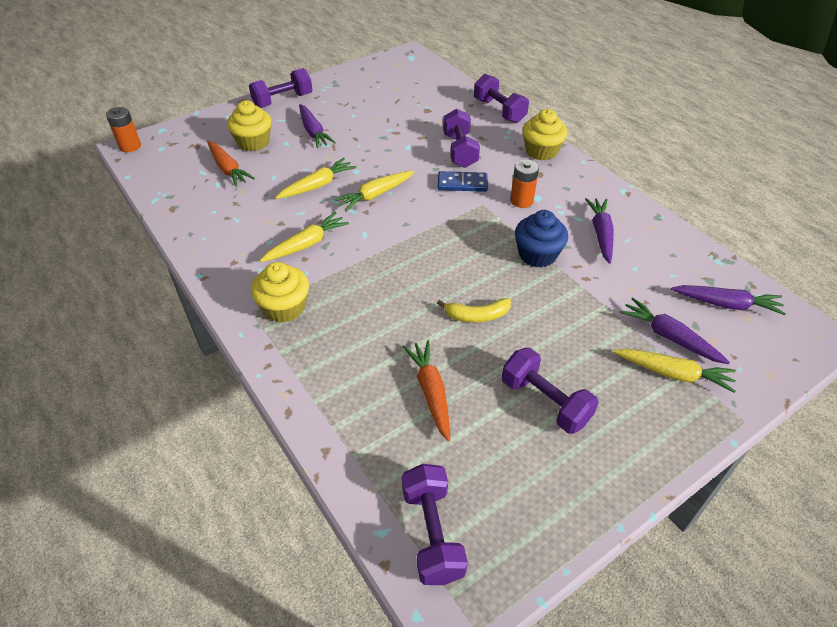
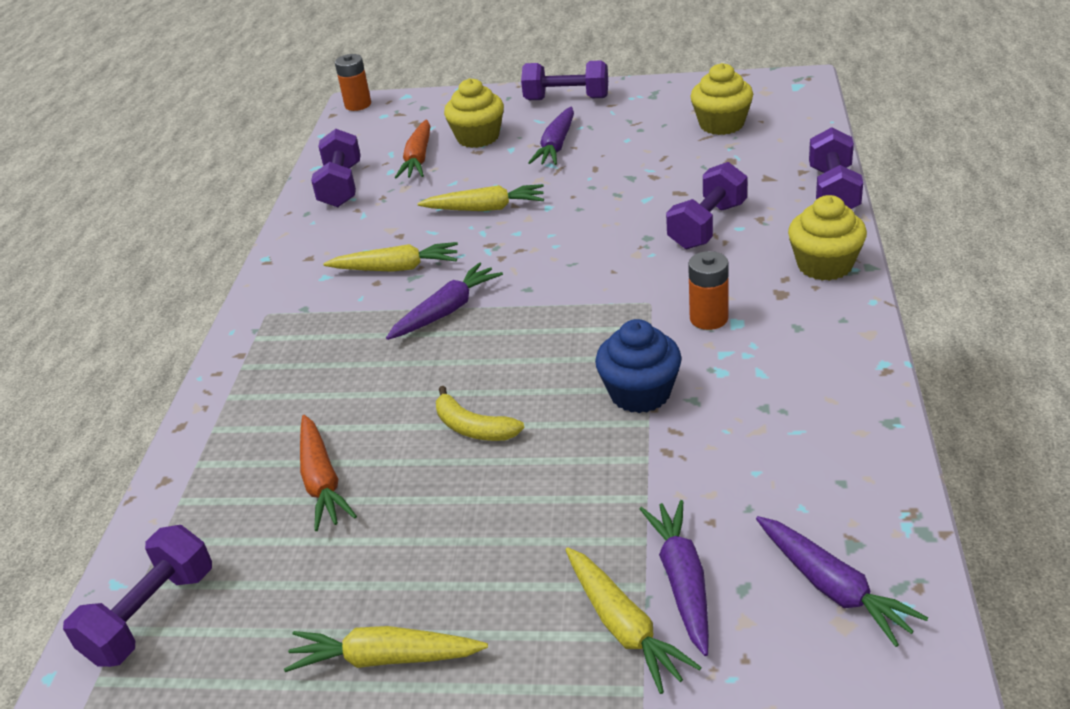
camera: 45 degrees right, 10 degrees down
(284, 307) = (297, 324): yellow cupcake -> yellow cupcake (721, 124)
(375, 195) = (534, 242): yellow carrot -> yellow carrot (384, 659)
(430, 392) = (322, 481): orange carrot -> orange carrot turned 135 degrees clockwise
(462, 183) = (657, 268): blue domino -> none
(545, 402) = (423, 562): purple dumbbell -> purple dumbbell (341, 186)
(600, 234) = (765, 406): purple carrot -> purple carrot (446, 311)

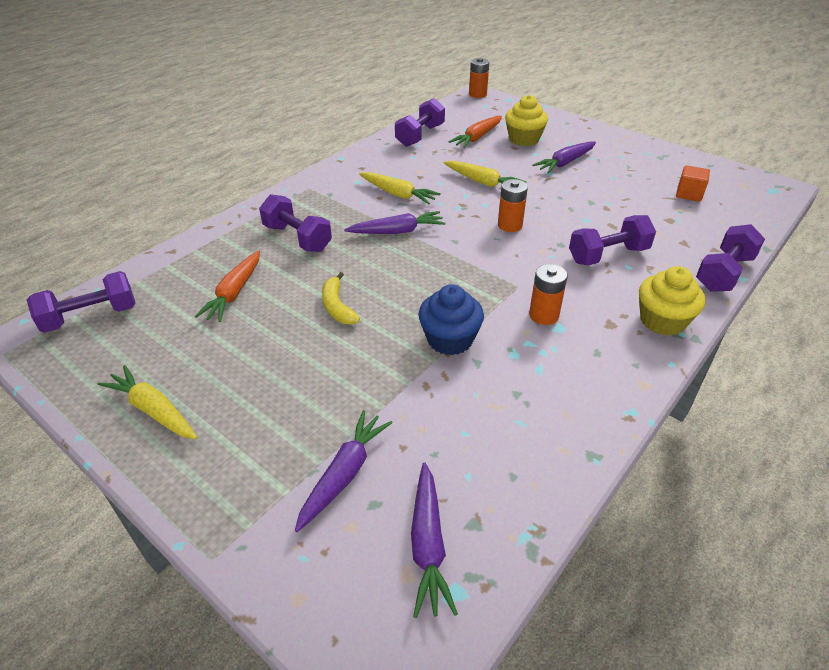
camera: 30 degrees right, 5 degrees up
(566, 99) = (602, 137): purple dumbbell -> purple dumbbell (297, 238)
(570, 242) = (510, 225): none -> orange battery
(624, 627) = (282, 479): yellow carrot -> none
(721, 124) = (689, 194): yellow cupcake -> orange cube

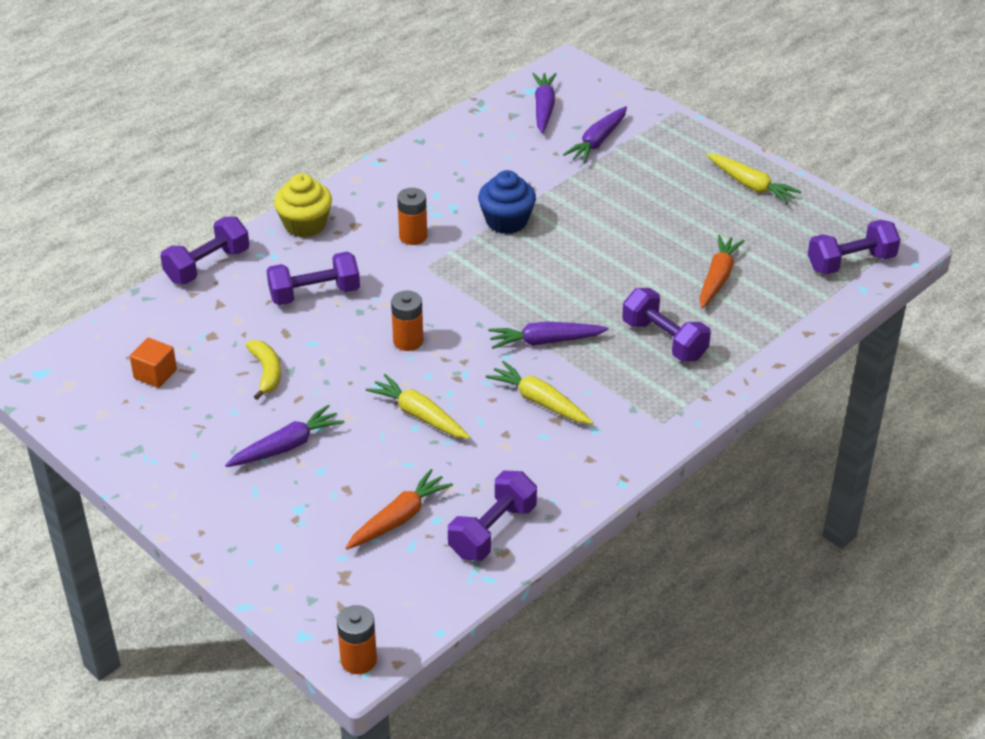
camera: 175 degrees left, 0 degrees up
(337, 306) = (611, 257): yellow banana -> yellow banana (266, 372)
(524, 139) = (324, 508): yellow cupcake -> none

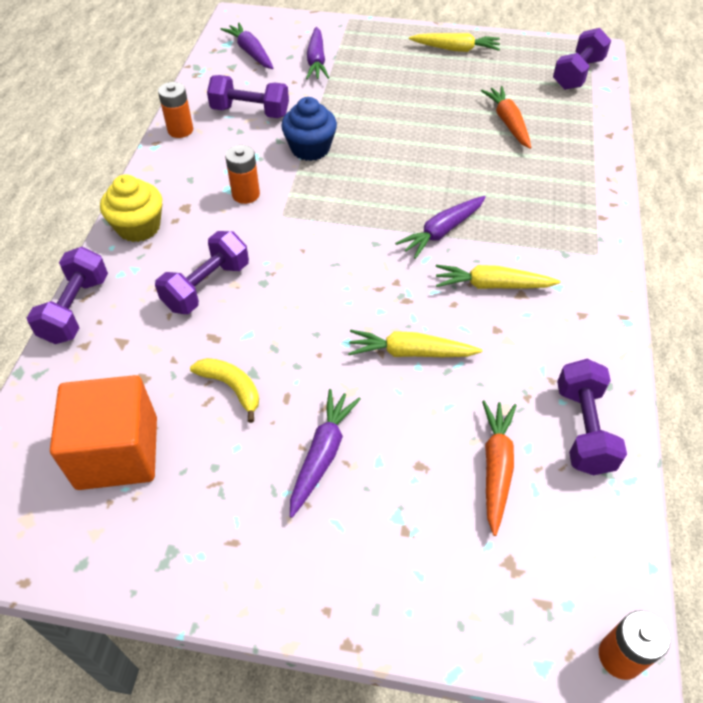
camera: 35 degrees left, 10 degrees up
(155, 374) = (117, 452): orange cube -> orange cube, size x2.04
(408, 341) = (332, 288): orange battery -> orange battery (180, 130)
(664, 340) = (525, 187): purple dumbbell -> purple dumbbell (250, 112)

